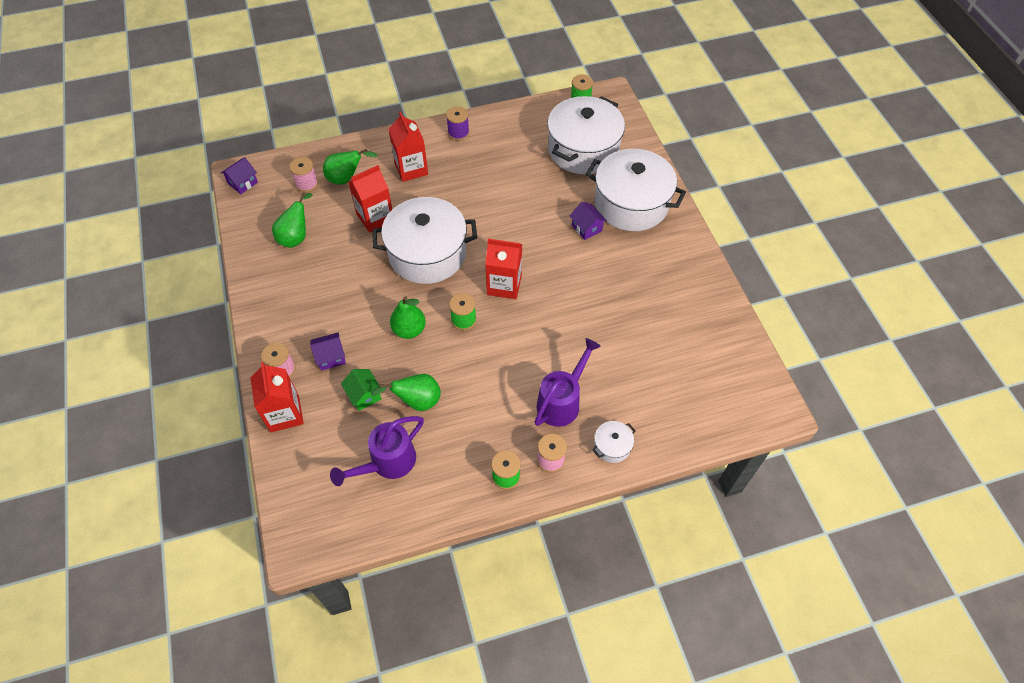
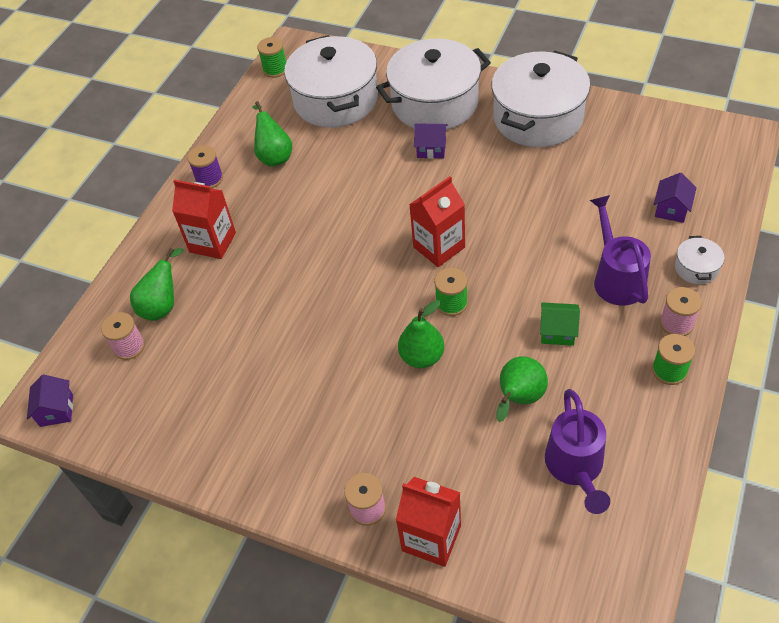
camera: 45 degrees left, 5 degrees down
(296, 237) = (194, 396): green pear -> green pear (274, 156)
(331, 357) = (393, 450): purple house -> purple house (671, 209)
(364, 395) = (471, 444): green house -> green house (557, 332)
(375, 217) = (244, 308): red carton -> none
(427, 254) = (338, 288): white pot -> white pot (538, 118)

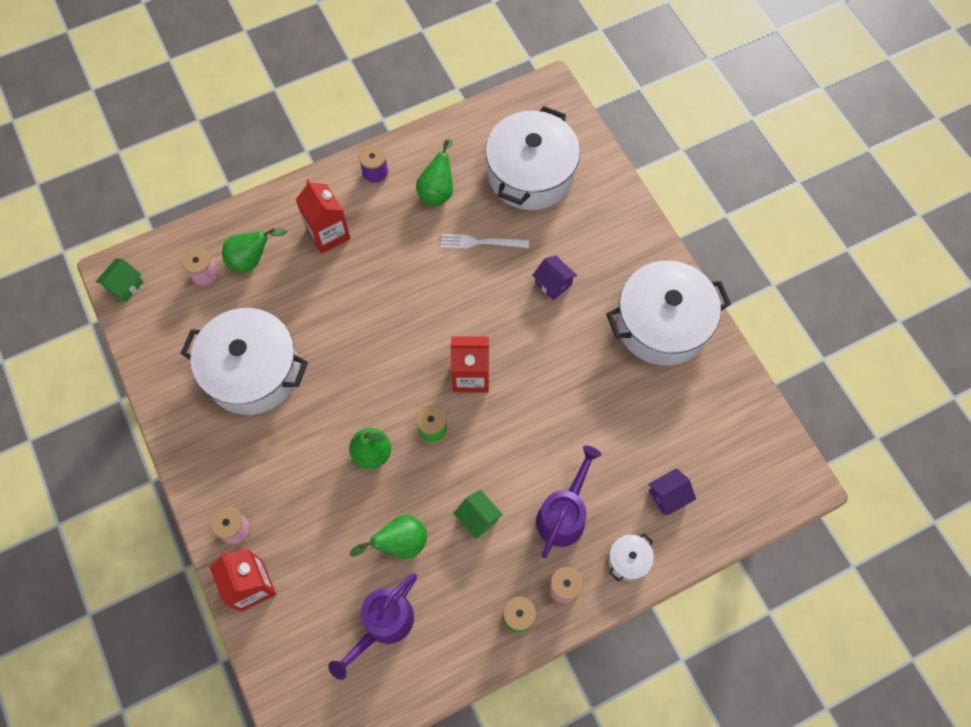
camera: 35 degrees right, 15 degrees up
(56, 410) = (125, 286): purple house -> green house
(275, 69) = (515, 104): green spool -> none
(346, 163) = (480, 242): none -> white fork
(435, 103) = (599, 242): white pot -> white pot (253, 371)

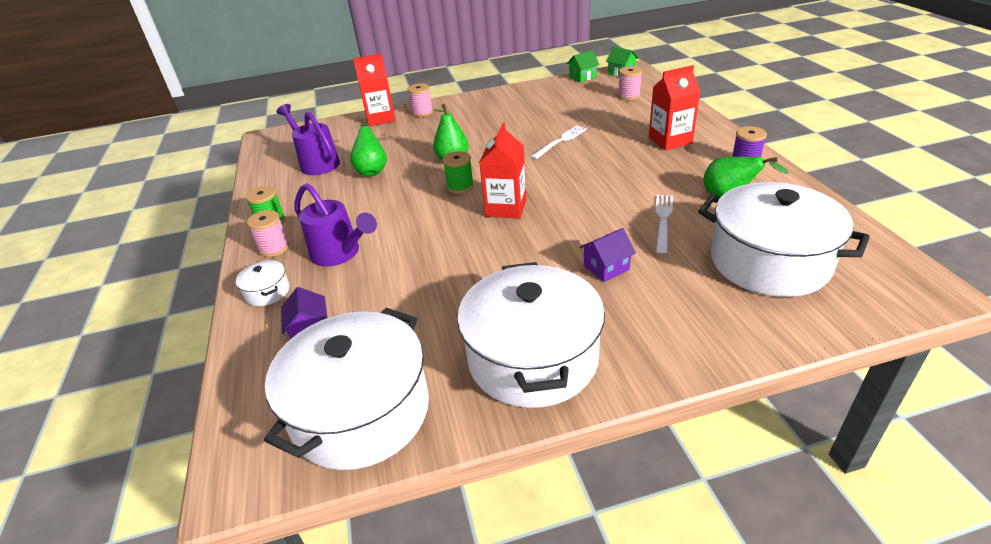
camera: 105 degrees right, 30 degrees down
(252, 260) = (642, 111): green pear -> none
(253, 371) = (540, 114): white pot -> white pot (361, 411)
(328, 341) = (560, 141): none -> white fork
(478, 518) = (368, 206): green house -> green house (582, 77)

